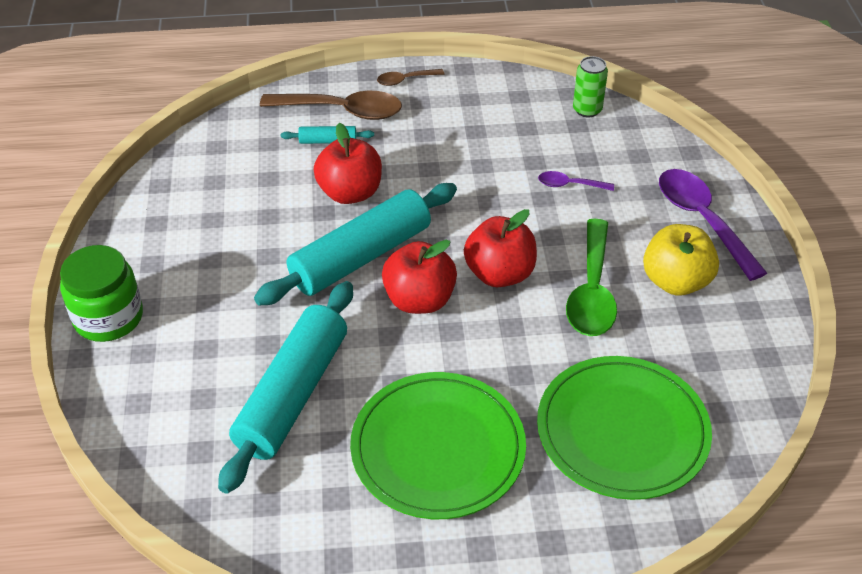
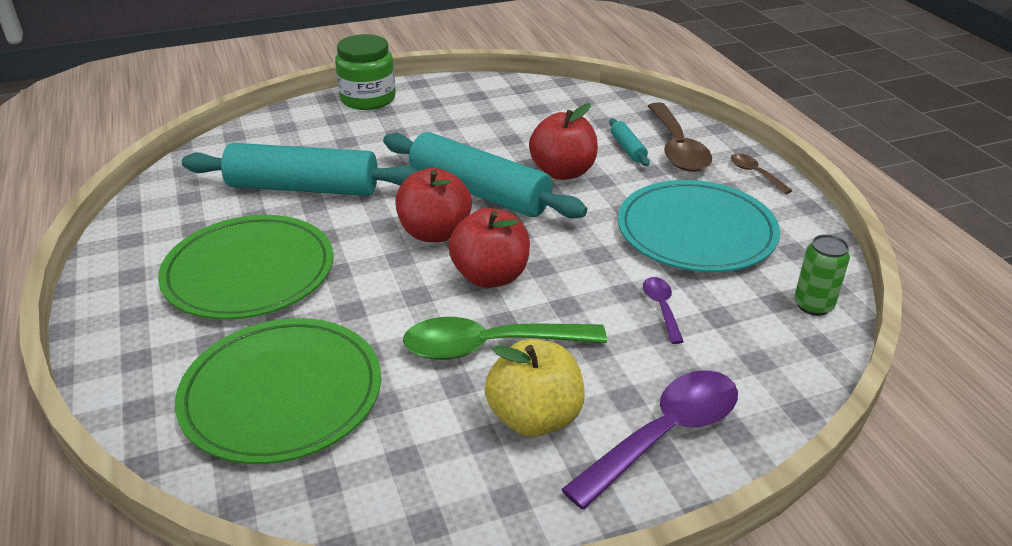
camera: 75 degrees right, 10 degrees down
(477, 138) = (696, 231): none -> turquoise plate

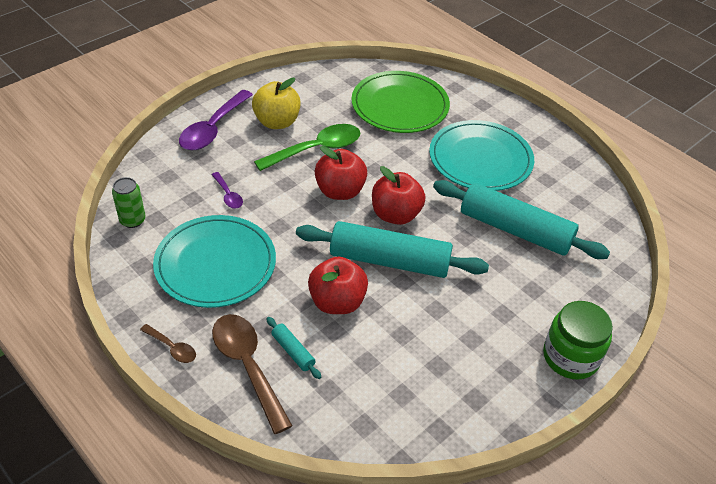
camera: 155 degrees right, 10 degrees up
(249, 272) = (480, 159): green plate -> turquoise plate
(303, 188) = (515, 230): turquoise rolling pin -> turquoise rolling pin turned 45 degrees clockwise

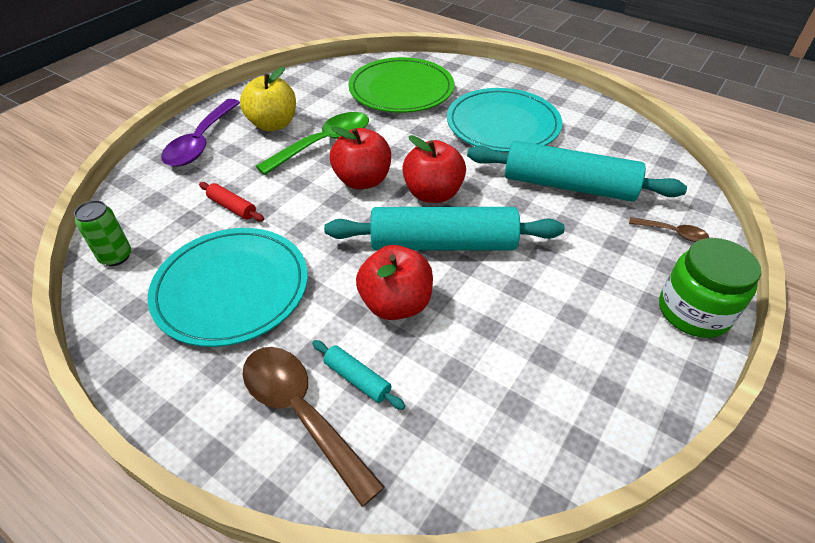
camera: 10 degrees left, 0 degrees up
(172, 348) = (191, 410): brown spoon -> brown spoon (672, 233)
(228, 195) = (232, 207): purple spoon -> red rolling pin

